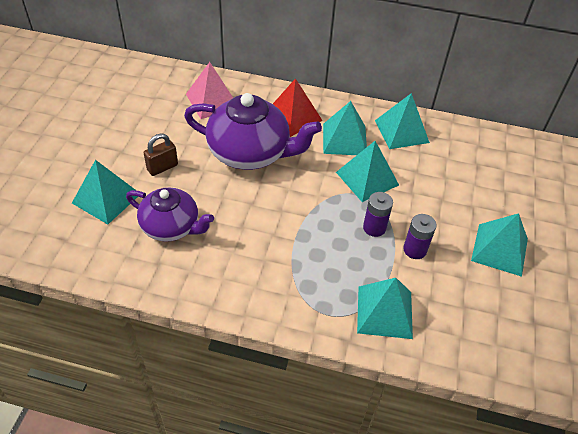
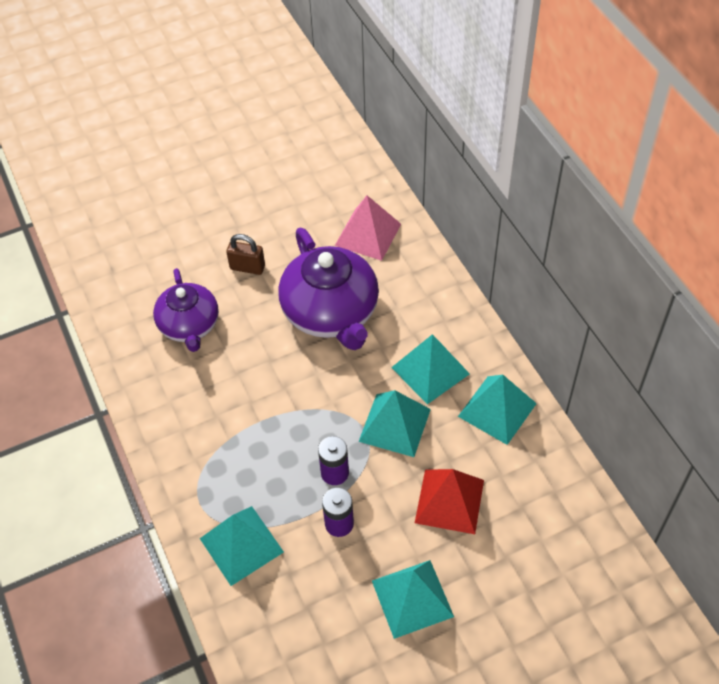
camera: 55 degrees right, 5 degrees up
(106, 198) = (177, 260): turquoise pyramid -> none
(293, 117) = (415, 308): red pyramid -> red pyramid (449, 501)

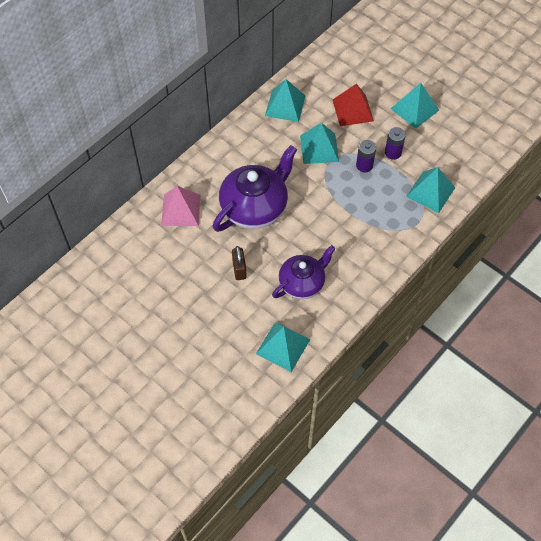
camera: 115 degrees left, 5 degrees up
(430, 370) = (274, 143): turquoise pyramid -> turquoise pyramid (283, 346)

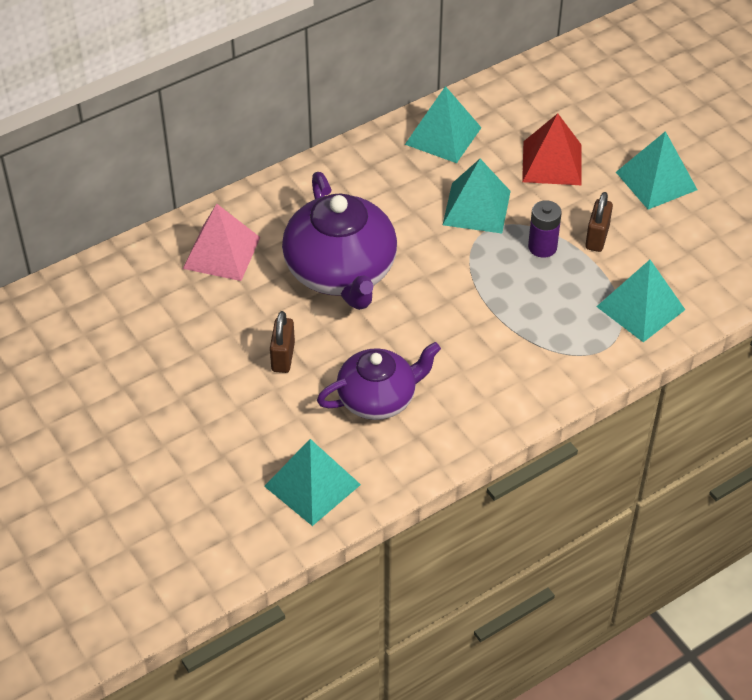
camera: 15 degrees right, 10 degrees down
(255, 207) = (341, 272): purple teapot -> purple teapot turned 105 degrees clockwise
(393, 153) = (597, 238): purple battery -> brown padlock

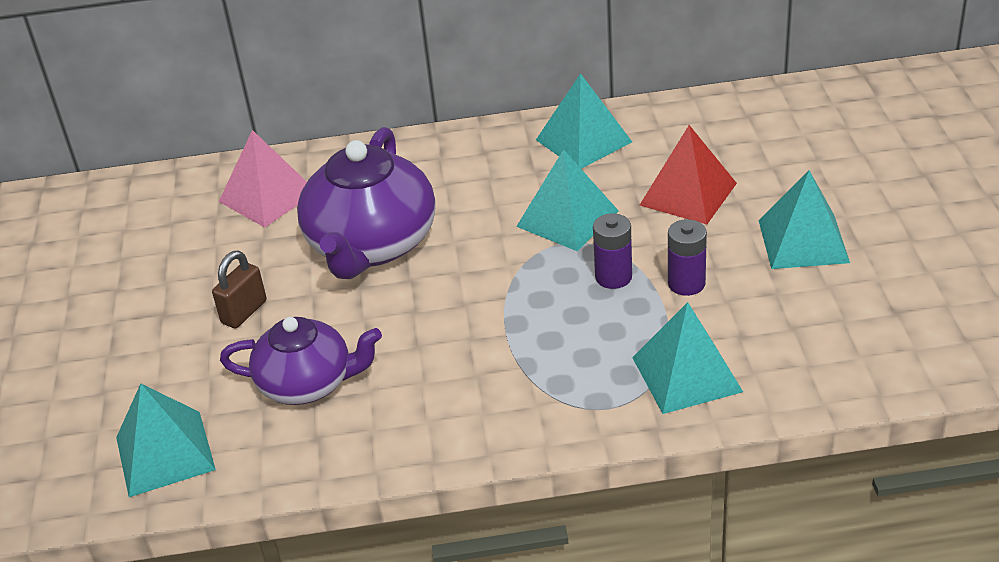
camera: 30 degrees right, 10 degrees down
(597, 238) = (686, 283): brown padlock -> purple battery

